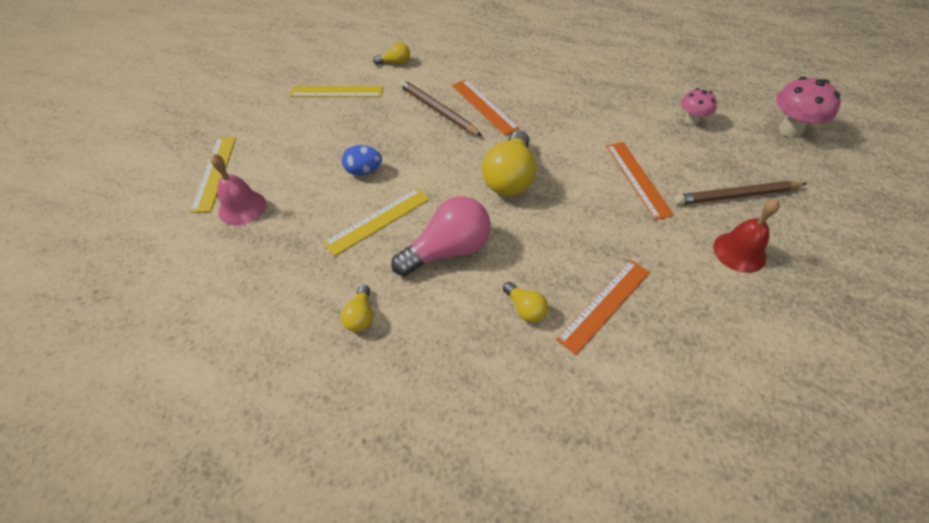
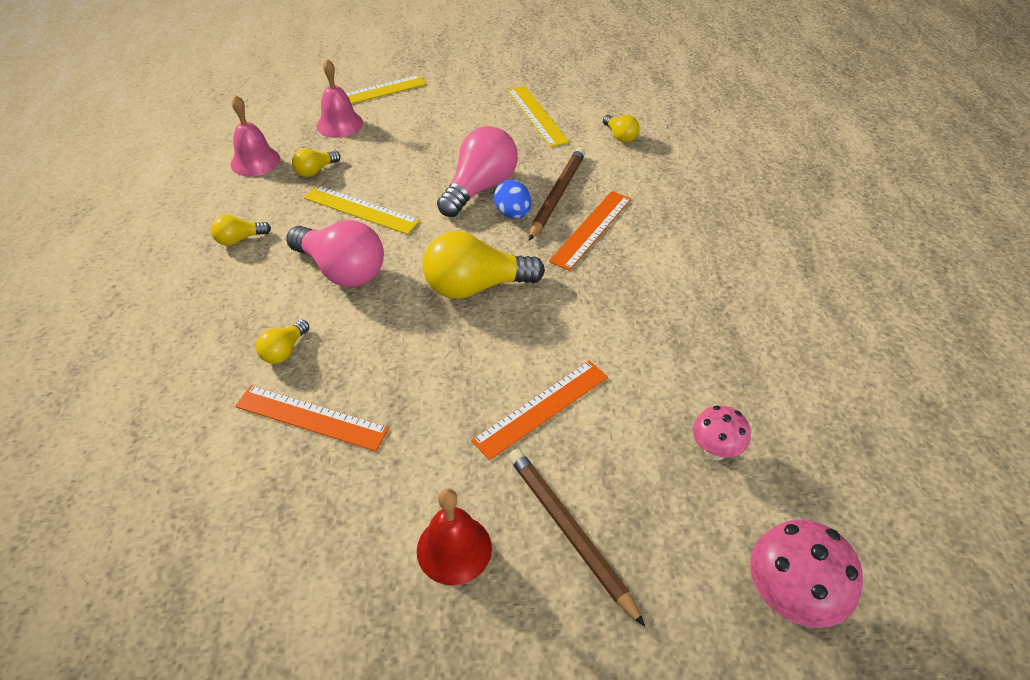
camera: 65 degrees right, 5 degrees down
(247, 282) = (255, 161): none -> pink bell
(299, 239) = (315, 171): none -> yellow light bulb
(364, 171) = (425, 176): blue egg -> blue egg (513, 214)
(401, 145) = (480, 188): none -> pink light bulb

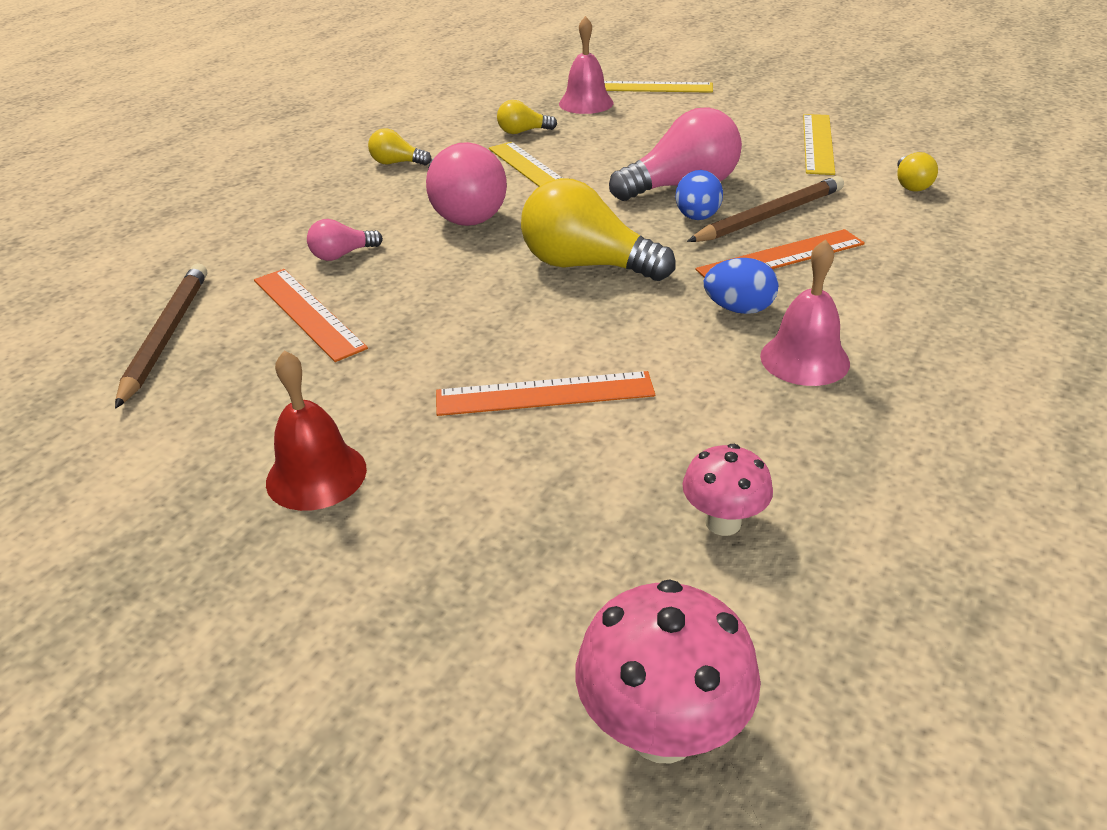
camera: 35 degrees right, 10 degrees down
(255, 161) = (474, 112): pink bell -> pink bell (804, 359)
(284, 351) = (342, 255): yellow light bulb -> pink light bulb
(569, 532) = (452, 518): brown pencil -> brown pencil (166, 335)
(600, 284) = (739, 309): none -> blue egg

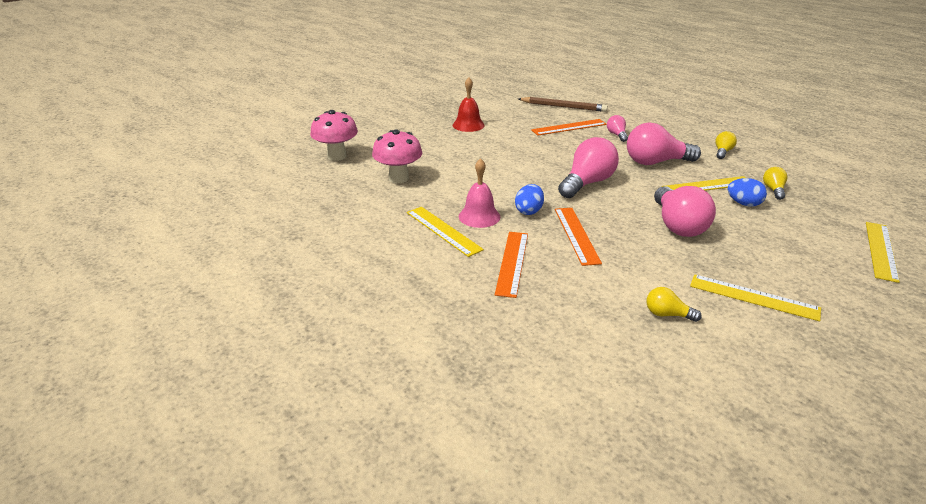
camera: 105 degrees right, 5 degrees down
(544, 393) = (489, 161): orange ruler -> orange ruler (512, 263)
(586, 103) = (835, 219): pink bell -> none
(587, 265) = (587, 183): yellow light bulb -> pink light bulb
(697, 217) = (633, 221): blue egg -> blue egg (743, 204)
(723, 522) = (398, 178): pink mushroom -> pink mushroom, size x1.61
(769, 216) = (629, 244): brown pencil -> none
(896, 391) = (443, 231): none -> yellow ruler

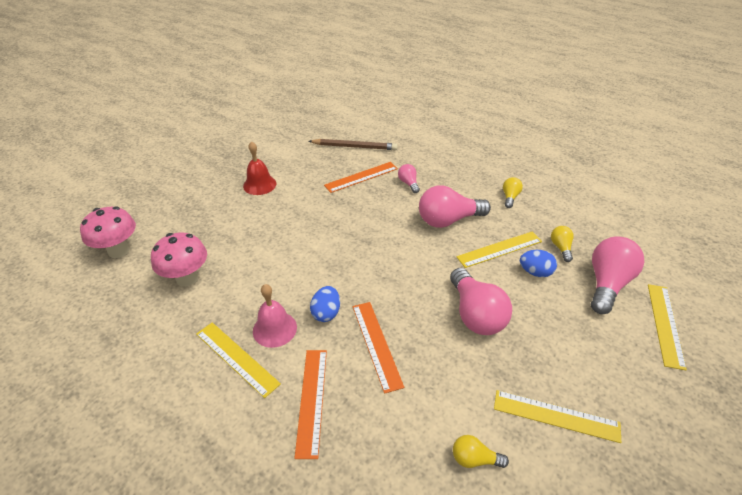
camera: 10 degrees left, 10 degrees up
(587, 183) = (383, 261): pink light bulb -> pink light bulb (607, 284)

